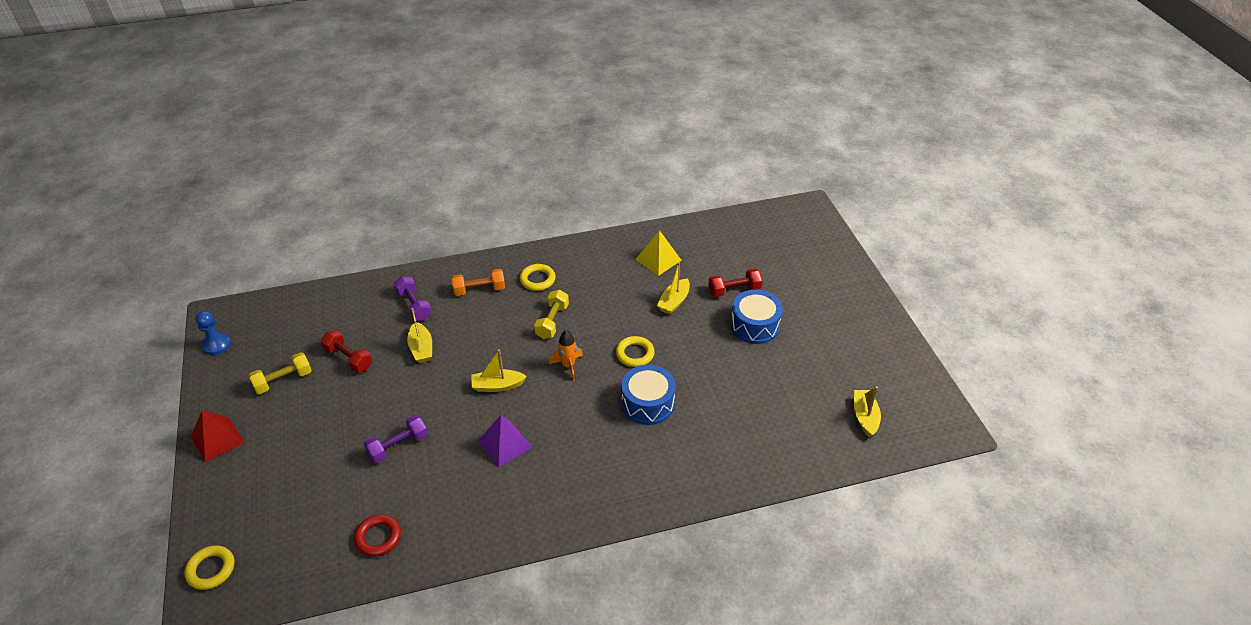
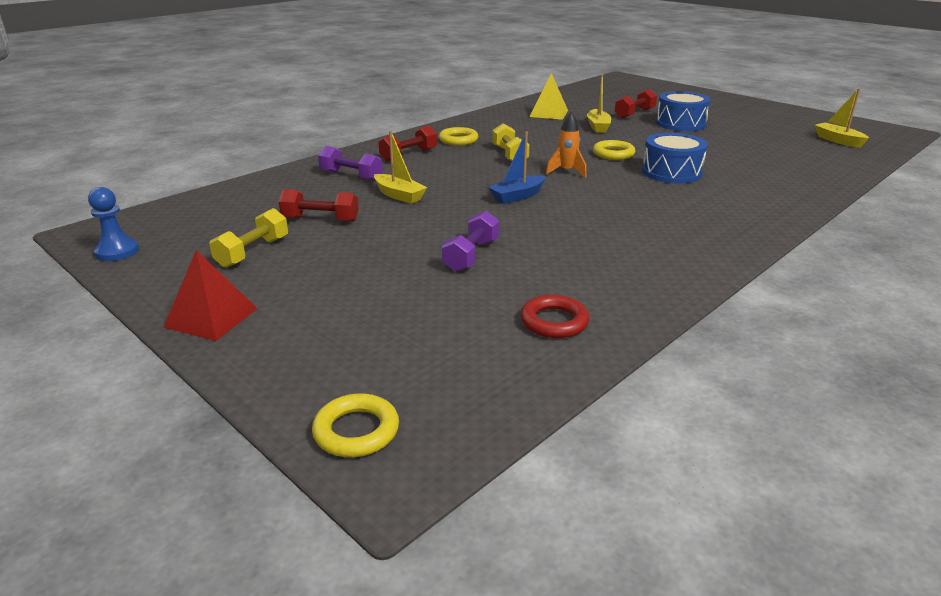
camera: 30 degrees left, 15 degrees down
(479, 290) = (409, 155): orange dumbbell -> red dumbbell
(497, 386) = (517, 196): yellow boat -> blue boat
(505, 444) = (585, 224): purple pyramid -> none

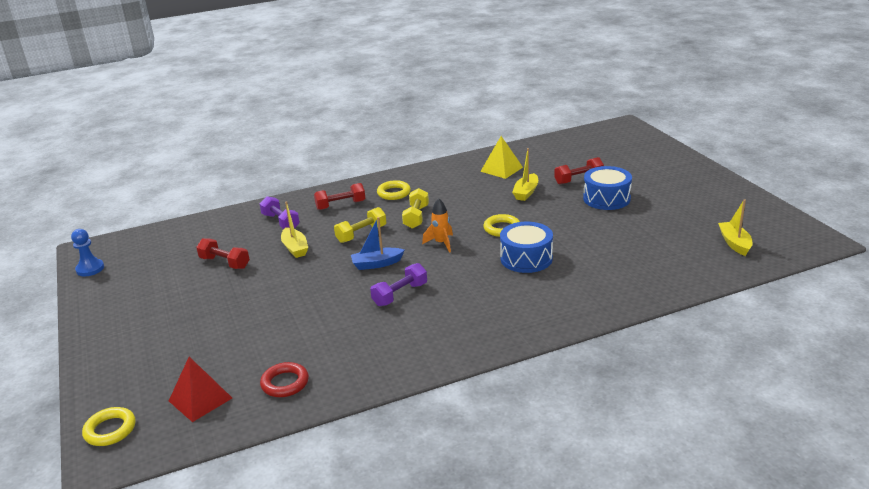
camera: 25 degrees right, 0 degrees up
(211, 317) = (101, 333): red pyramid -> red pyramid (200, 399)
(253, 252) = (162, 285): yellow dumbbell -> yellow dumbbell (361, 234)
(471, 255) = (289, 315): purple dumbbell -> purple dumbbell (400, 294)

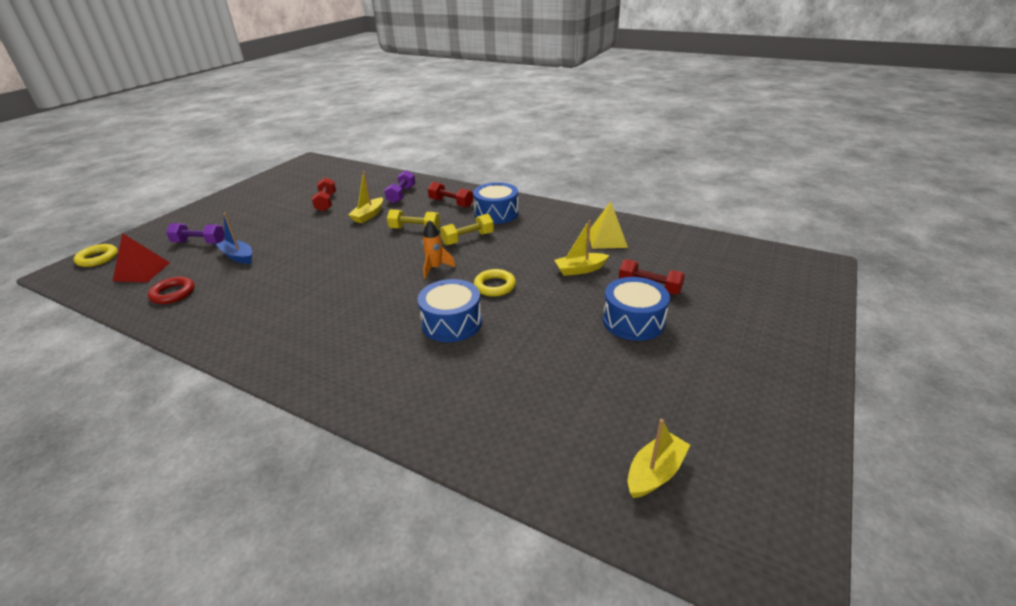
camera: 50 degrees right, 5 degrees up
(90, 269) = (286, 171): blue pawn -> none
(376, 264) = (374, 255): blue boat -> blue boat (238, 256)
(394, 193) = (496, 213): yellow ring -> blue drum
(400, 294) = (333, 285): purple dumbbell -> purple dumbbell (199, 242)

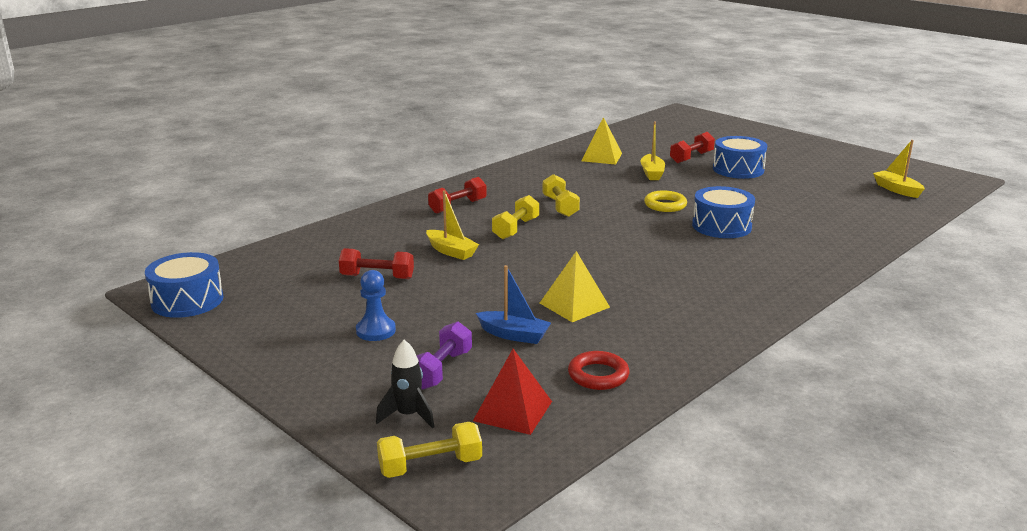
camera: 75 degrees left, 10 degrees down
(98, 258) = (430, 466): yellow ring -> yellow dumbbell
(151, 243) = (408, 416): none -> black rocket
(238, 256) = (514, 335): blue boat -> blue boat turned 120 degrees counterclockwise
(253, 216) = (376, 331): none -> blue pawn
(280, 271) = (574, 305): none -> yellow pyramid
(401, 195) = (402, 230): purple dumbbell -> none
(435, 268) = (617, 225): orange rocket -> none
(496, 213) = (507, 189): blue drum -> blue drum (187, 300)

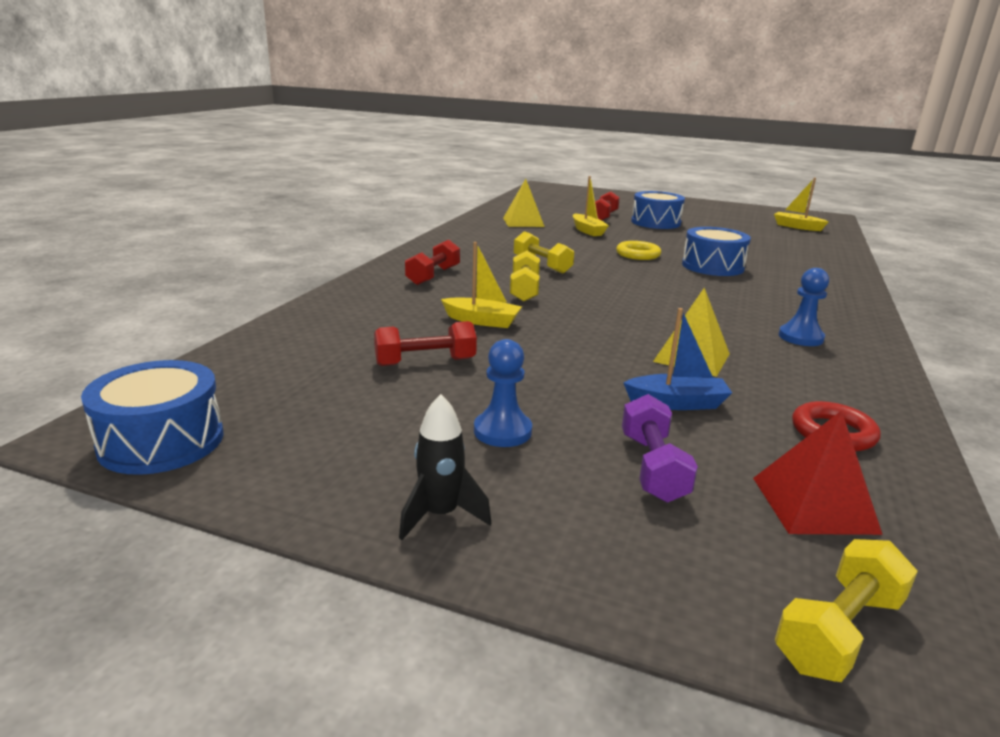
camera: 25 degrees left, 0 degrees up
(408, 416) = (699, 550): black rocket -> black rocket (440, 515)
(694, 304) = (800, 337): none -> blue pawn

